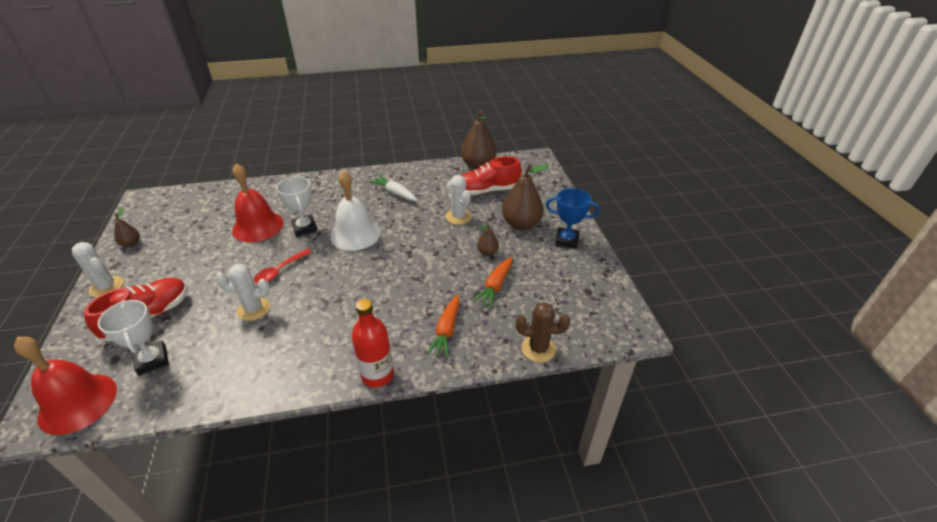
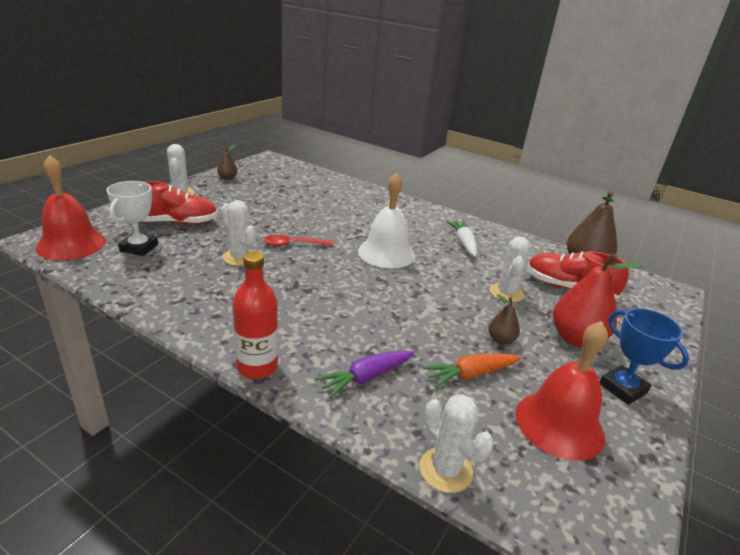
camera: 40 degrees right, 10 degrees down
(258, 226) = (318, 209): red bell -> red bell (559, 424)
(304, 228) = (351, 227): white trophy -> none
(446, 331) = (366, 377): orange carrot -> purple carrot
(521, 224) = (576, 338): brown pear -> red pear
(538, 349) = (445, 470): brown cactus -> white cactus

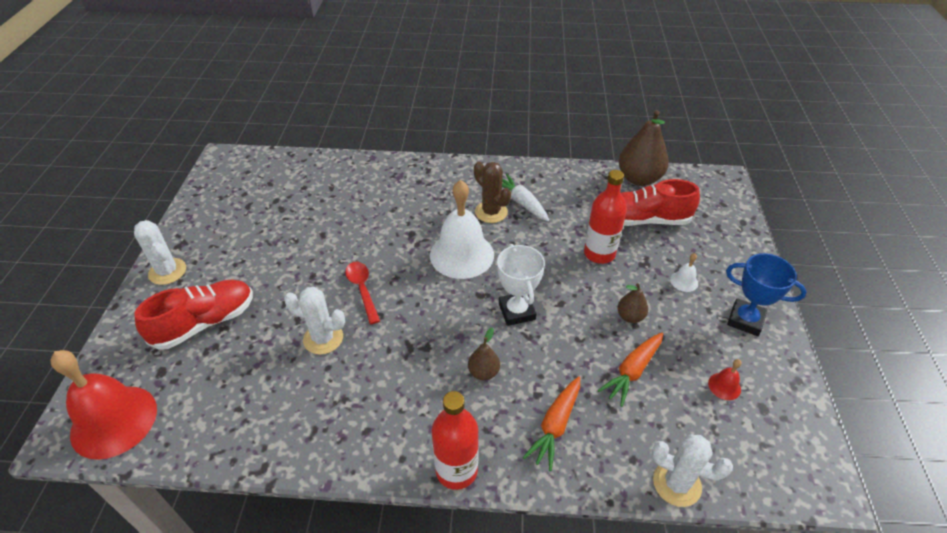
camera: 25 degrees left, 15 degrees up
(139, 248) = (200, 383): white trophy -> white trophy (517, 311)
(227, 178) = (202, 218): brown pear -> brown pear (483, 372)
(293, 244) = (362, 289): red spoon -> red spoon turned 105 degrees clockwise
(366, 377) = (555, 426): purple carrot -> orange carrot
(433, 240) = (491, 212): none -> brown cactus
(506, 293) = (599, 253): white cactus -> red bottle
(559, 424) = (724, 386): red bell -> red bell, size x0.41
(576, 338) = (684, 281): red pear -> white bell

